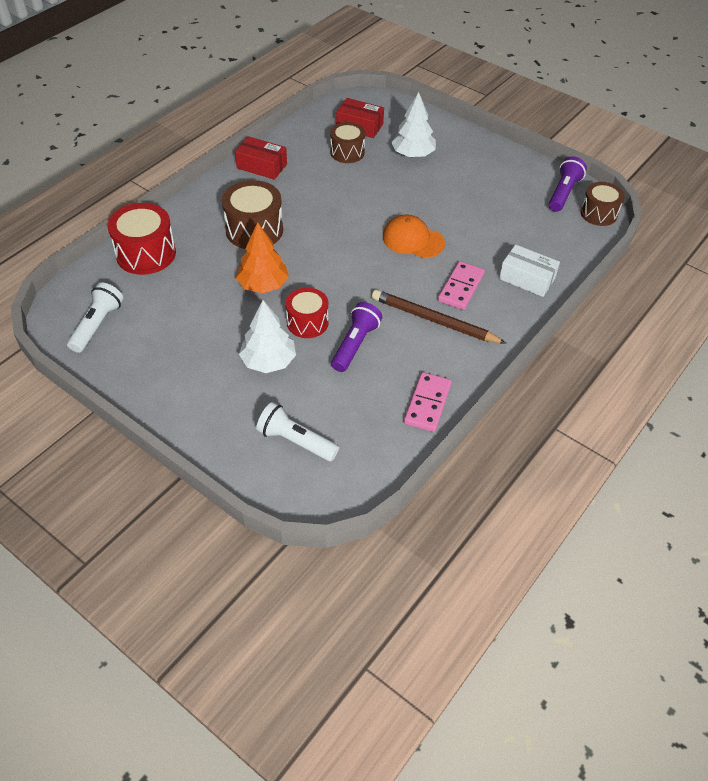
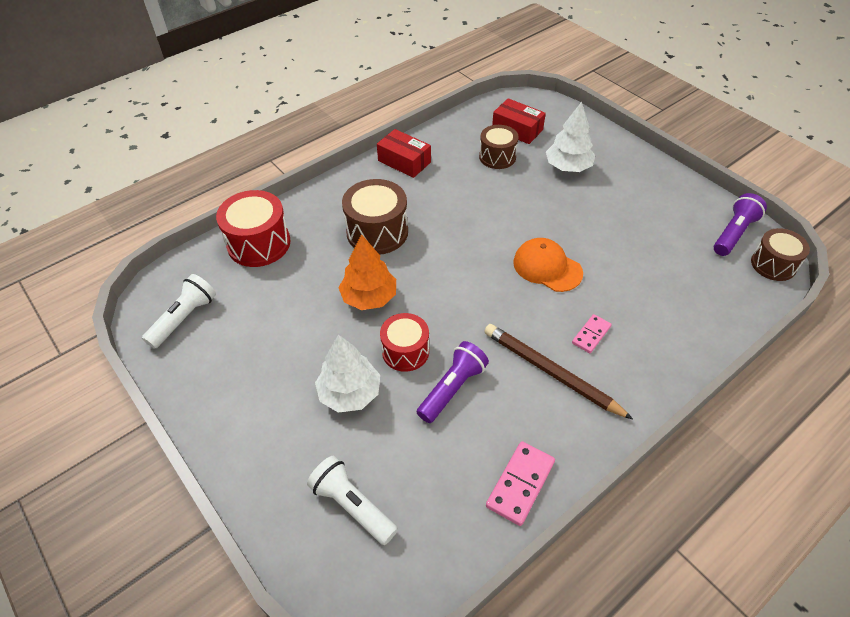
camera: 15 degrees right, 0 degrees up
(461, 287) = (591, 335): pink domino -> pink domino, size x0.64
(527, 279) = (672, 335): white box -> none

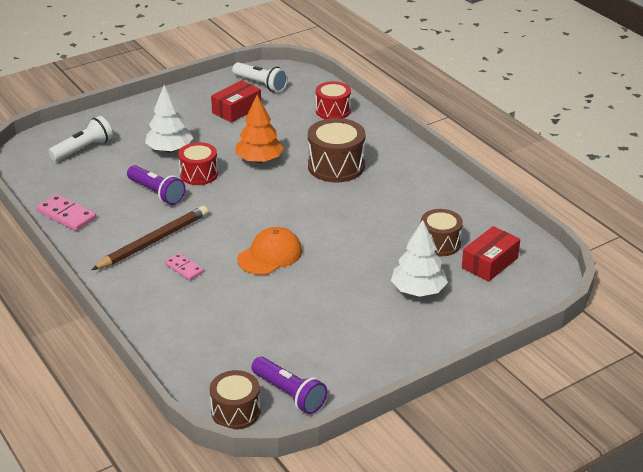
camera: 95 degrees right, 15 degrees down
(259, 243) = (333, 111): red drum -> red drum, size x0.66
(404, 161) = (436, 185): red box -> red box (236, 109)

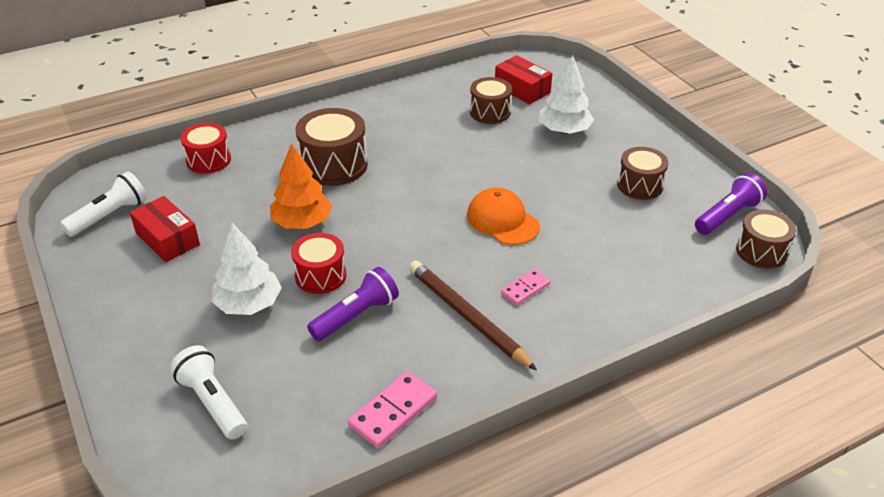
camera: 85 degrees left, 5 degrees up
(332, 337) = (640, 185): none -> brown drum

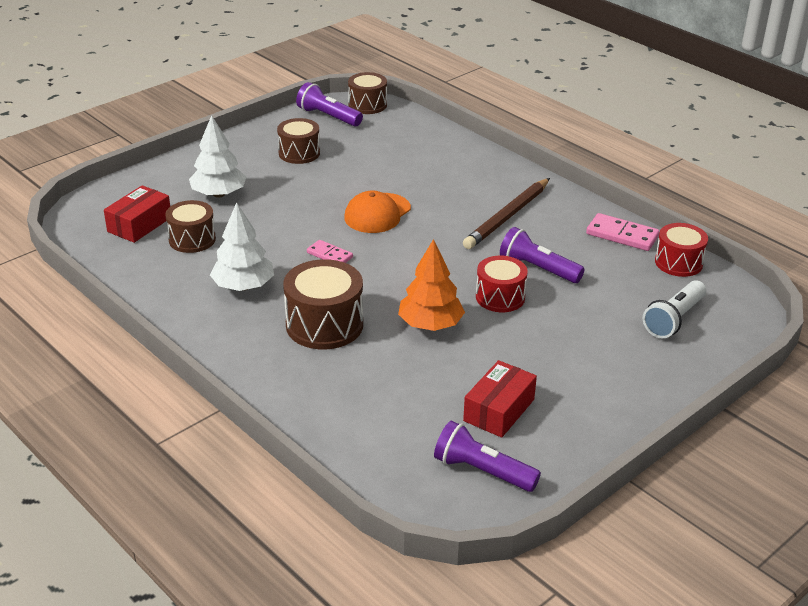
camera: 105 degrees left, 5 degrees down
(109, 215) = (482, 471): white flashlight -> purple flashlight
(208, 160) = (346, 423): red drum -> red drum (678, 263)
(248, 304) = (558, 329): white tree -> white tree (243, 286)
(525, 289) = (461, 195): pink domino -> pink domino (329, 255)

